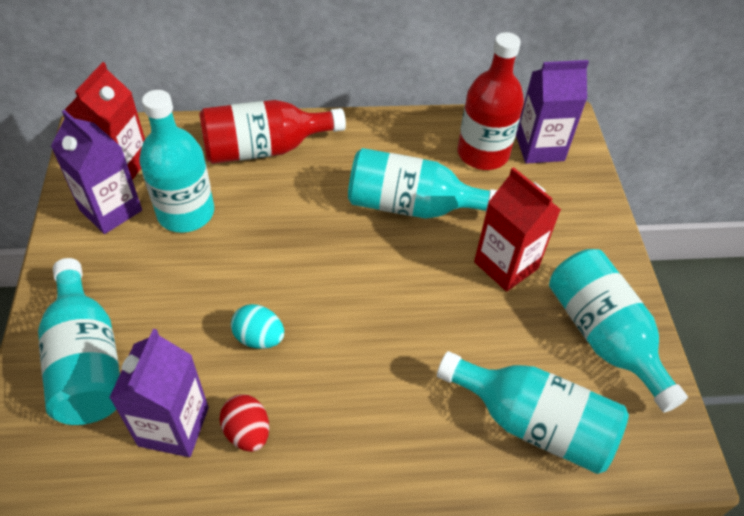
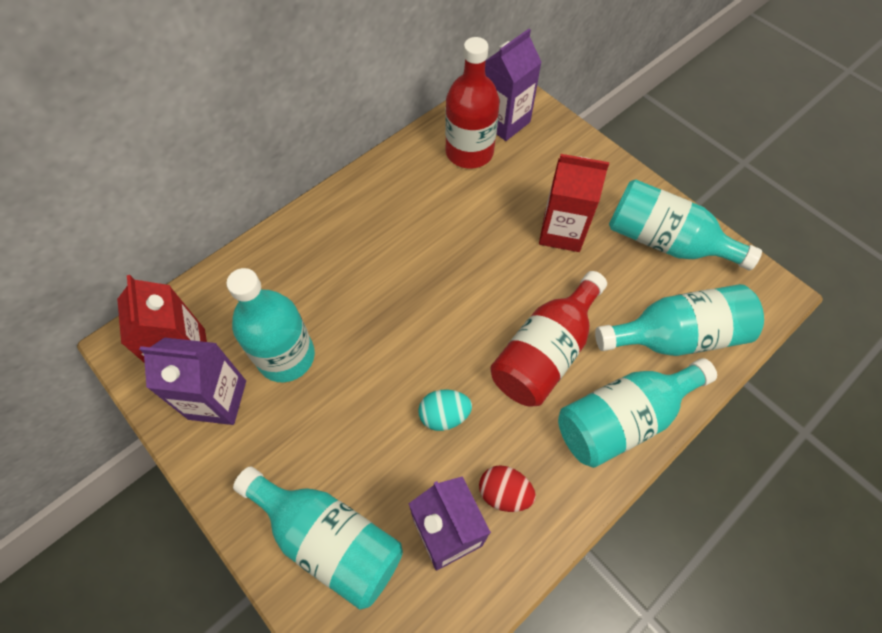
camera: 35 degrees left, 10 degrees up
(264, 149) = (298, 256): red bottle -> red bottle (545, 352)
(411, 206) = (456, 229): turquoise bottle -> turquoise bottle (622, 419)

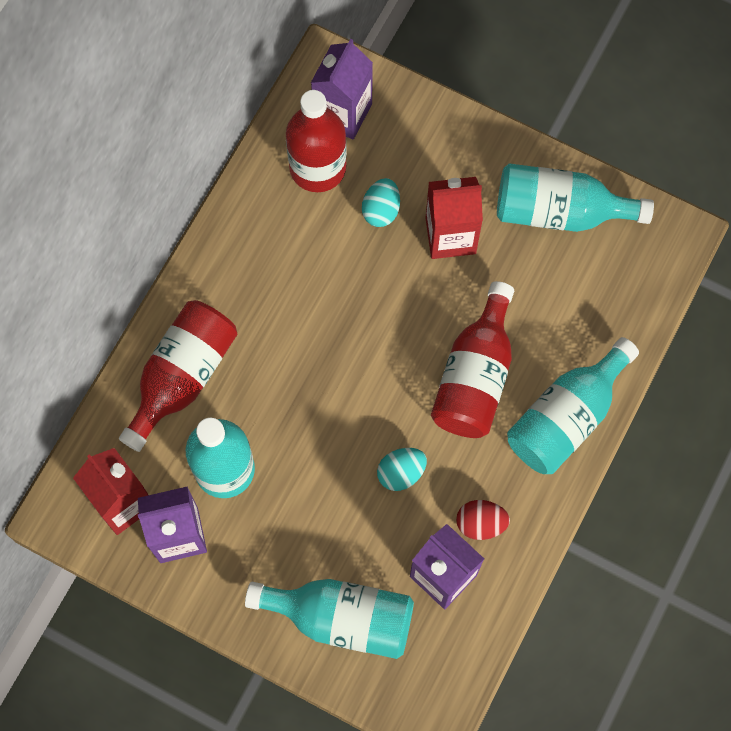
camera: 20 degrees left, 10 degrees up
(289, 269) = (182, 376): none -> red bottle
(509, 196) = (381, 210): none -> turquoise egg
(676, 336) = (596, 315): turquoise bottle -> none

